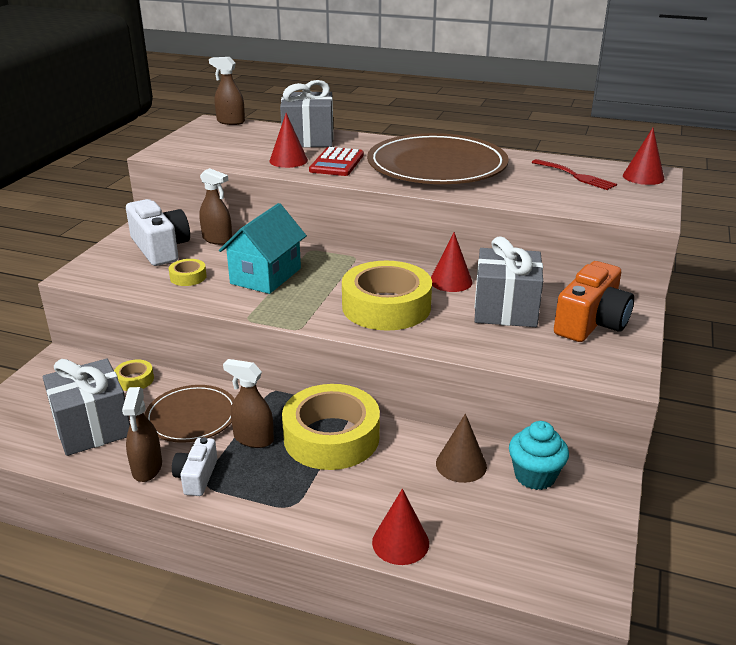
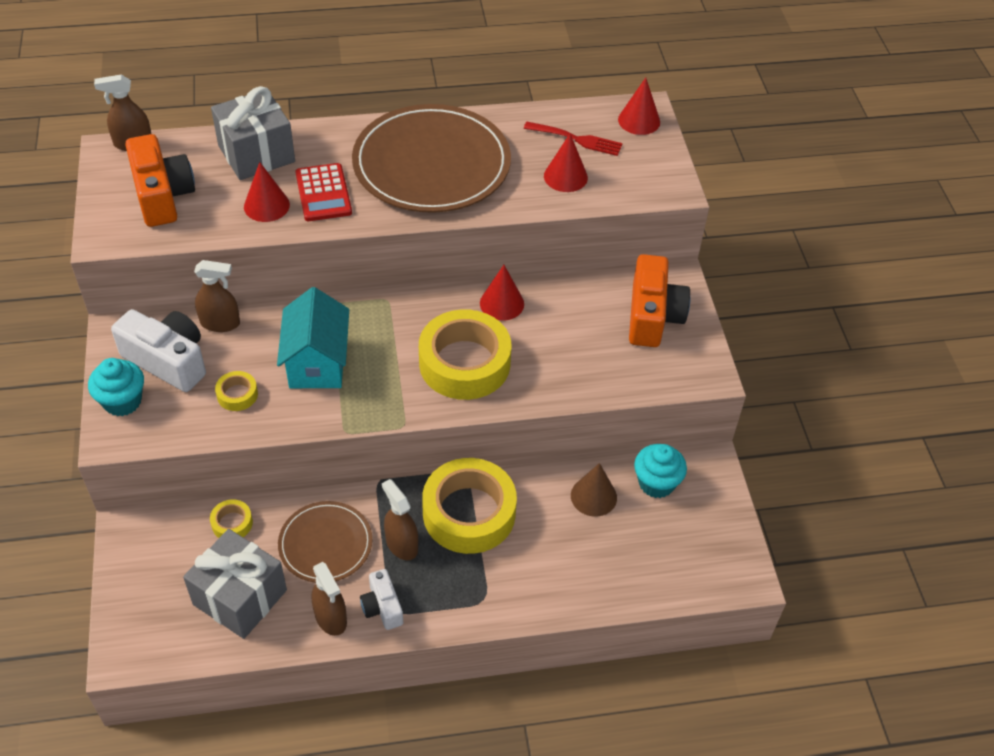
camera: 30 degrees left, 20 degrees up
(106, 260) = (122, 401): none -> turquoise cupcake
(222, 144) = (162, 195): none -> orange camera
(253, 439) = (401, 544): brown spray bottle -> brown spray bottle turned 60 degrees clockwise
(400, 542) = (591, 595): red cone -> red cone (565, 176)
(505, 309) = (572, 326): grey gift -> none

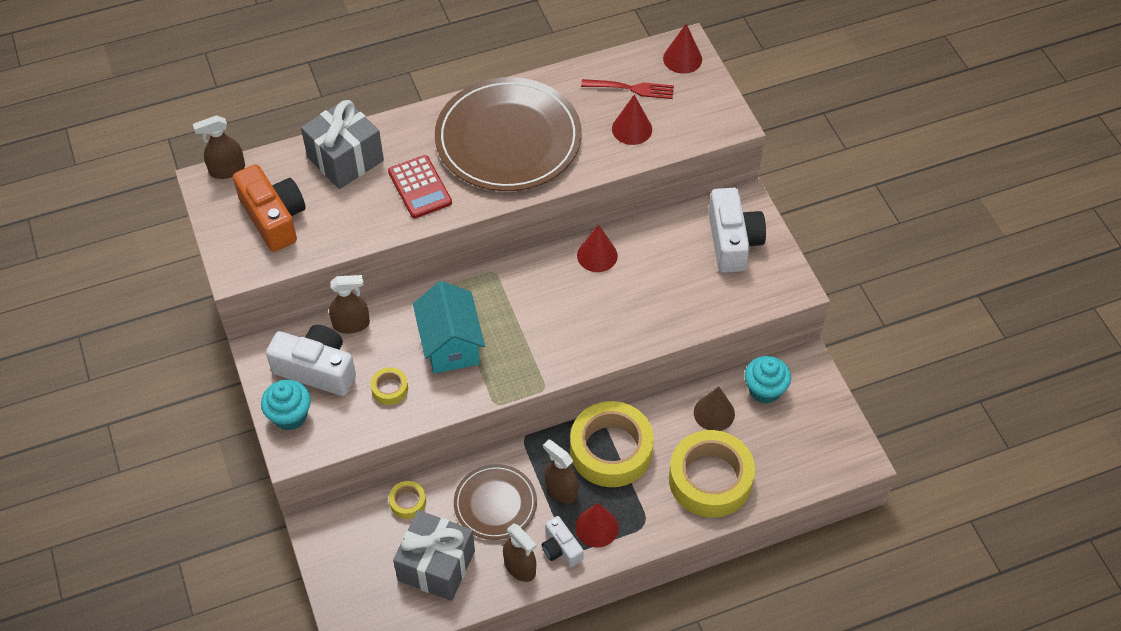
camera: 10 degrees left, 5 degrees up
(266, 205) = (372, 210): red cone -> red cone (597, 527)
(464, 363) = (580, 319): yellow tape -> yellow tape (710, 479)
(652, 316) = (732, 241): orange camera -> white camera

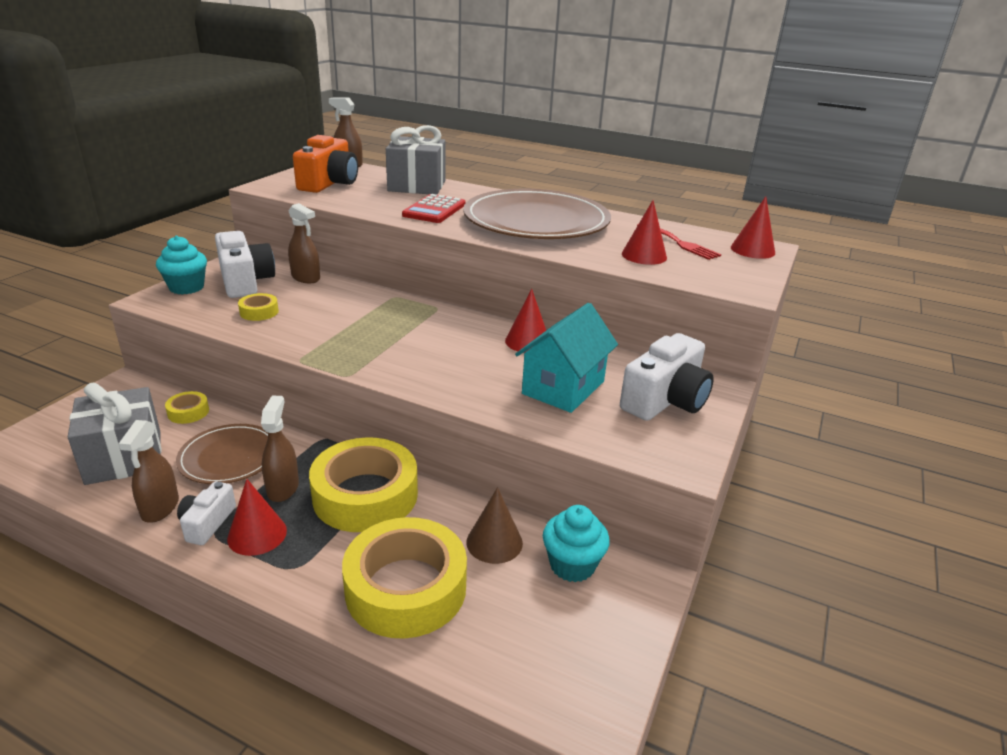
camera: 45 degrees right, 25 degrees down
(450, 344) = (338, 318): turquoise house -> turquoise house (563, 387)

